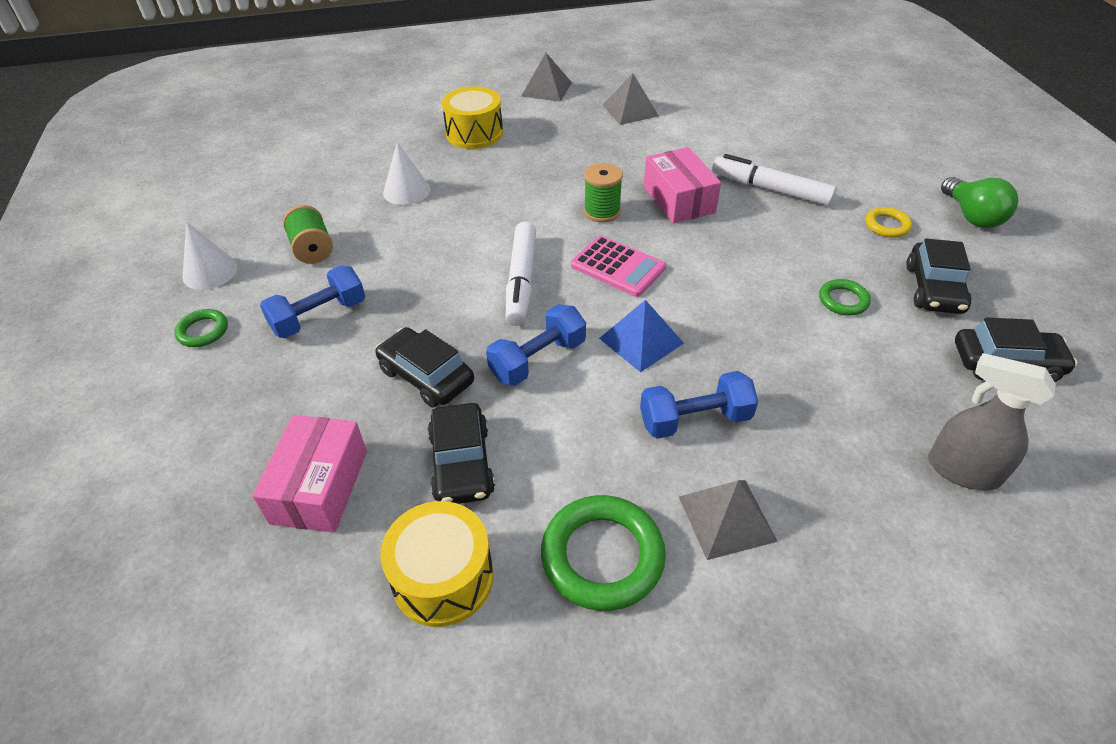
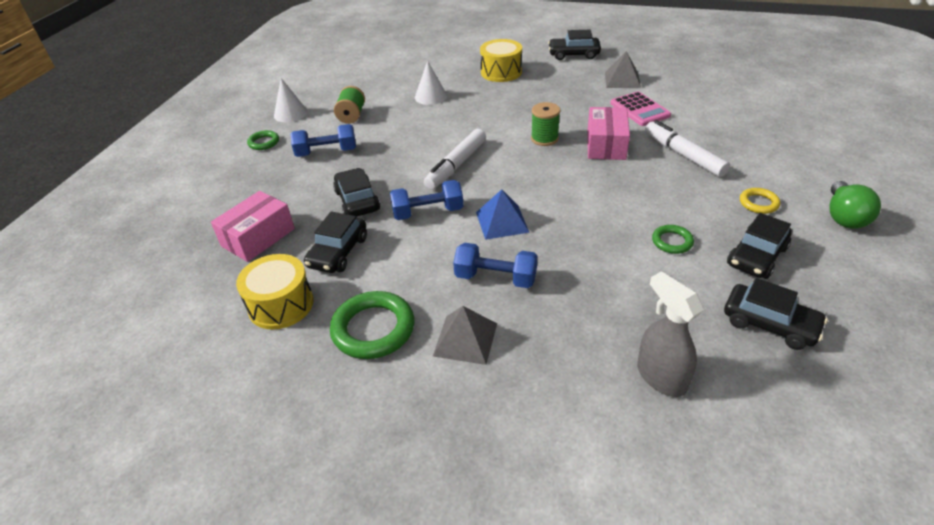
camera: 30 degrees right, 5 degrees down
(546, 89) = (573, 54): grey pyramid -> black car
(617, 267) = (525, 174): pink calculator -> pink calculator (639, 110)

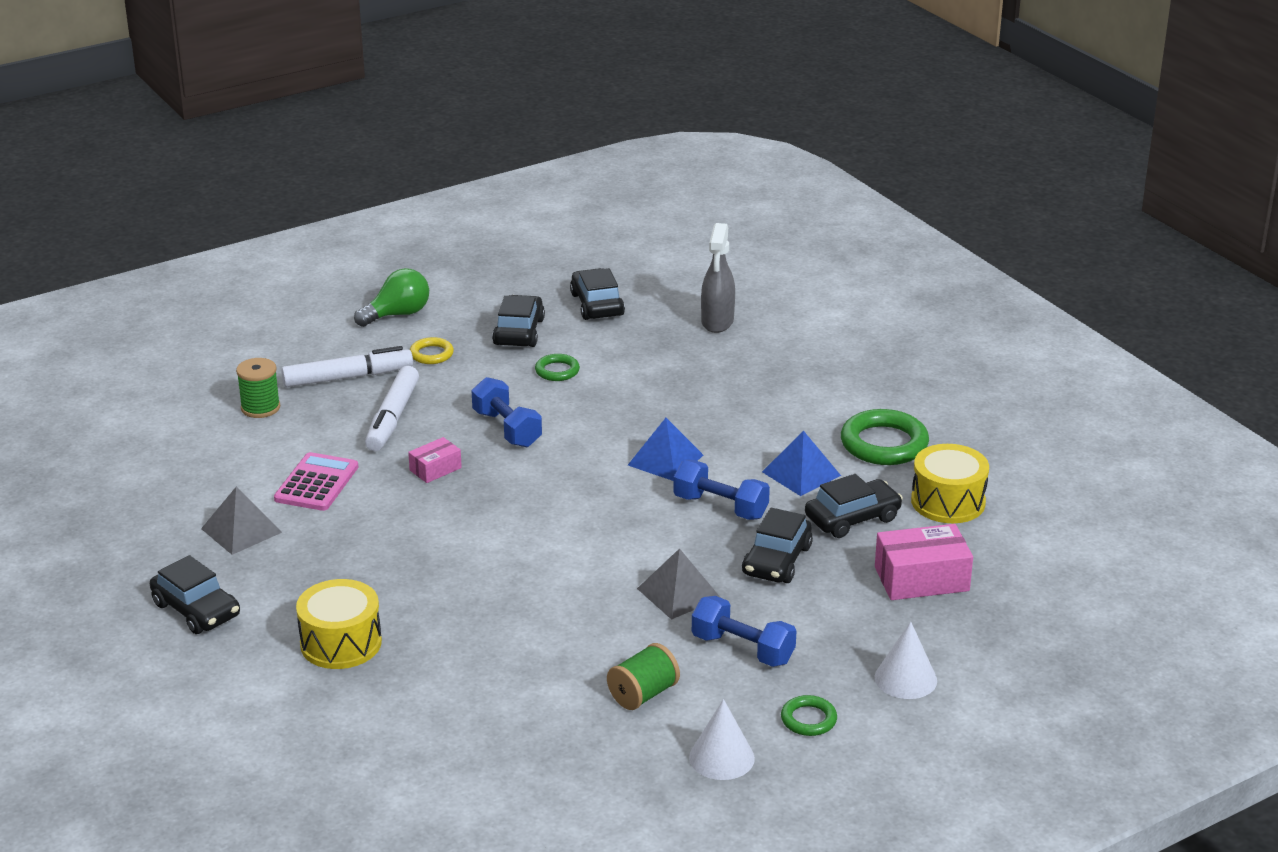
camera: 140 degrees left, 10 degrees down
(406, 265) = (801, 473): none -> blue pyramid
(431, 96) = (497, 660): white cone -> white cone (905, 678)
(456, 165) = (620, 539): white marker -> white marker (348, 377)
(465, 339) = (819, 402): grey pyramid -> grey pyramid (679, 593)
(495, 278) = (739, 424): blue dumbbell -> blue dumbbell (507, 429)
(544, 139) = (479, 513): green spool -> green spool (260, 408)
(606, 145) = (435, 469): pink box -> pink box, size x0.56
(756, 256) = (519, 332): black car -> black car turned 75 degrees counterclockwise

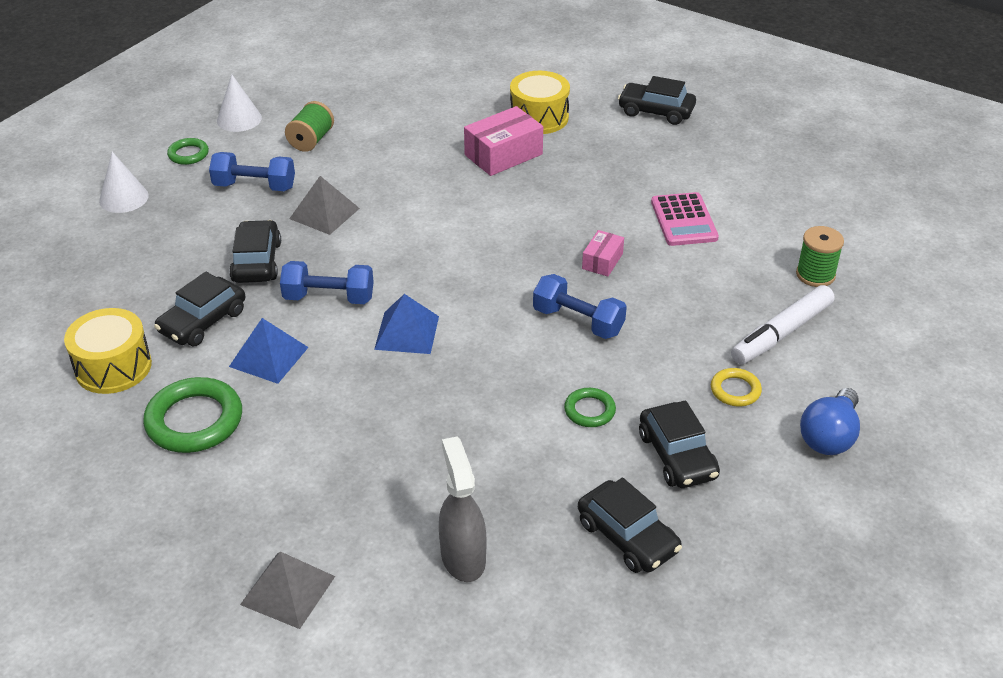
camera: 155 degrees right, 10 degrees up
(241, 530) = (694, 168): grey pyramid -> grey pyramid (288, 590)
(392, 418) = (691, 301): white marker -> none
(397, 314) = (829, 436): green light bulb -> blue light bulb
(921, 579) = (125, 280): pink box -> pink box (503, 155)

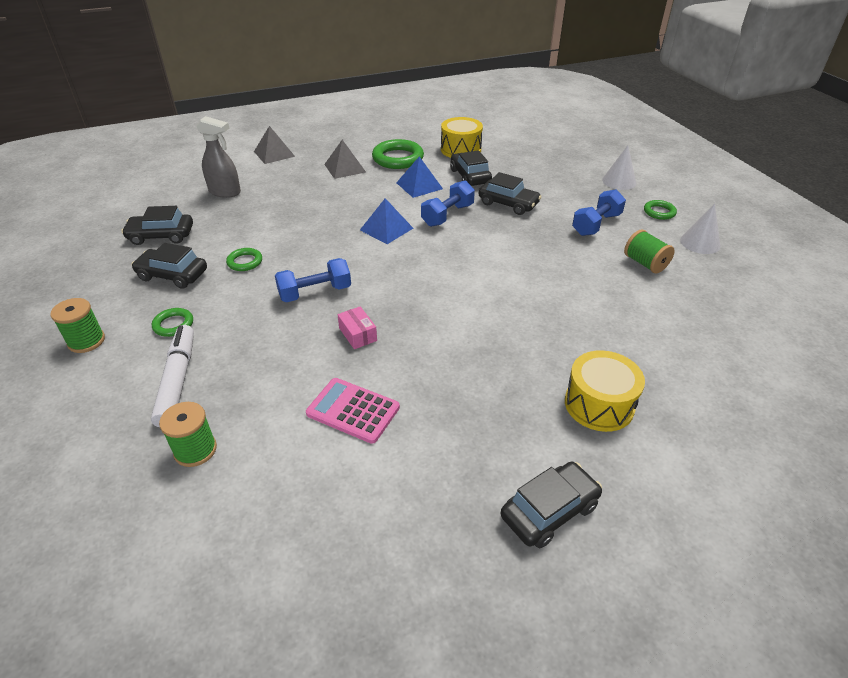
camera: 125 degrees right, 0 degrees up
(324, 213) = (539, 240): grey pyramid -> grey pyramid (345, 168)
(503, 155) = (549, 350): pink box -> none
(735, 390) = (173, 325): yellow ring -> green ring
(829, 436) = (86, 341): blue light bulb -> green spool

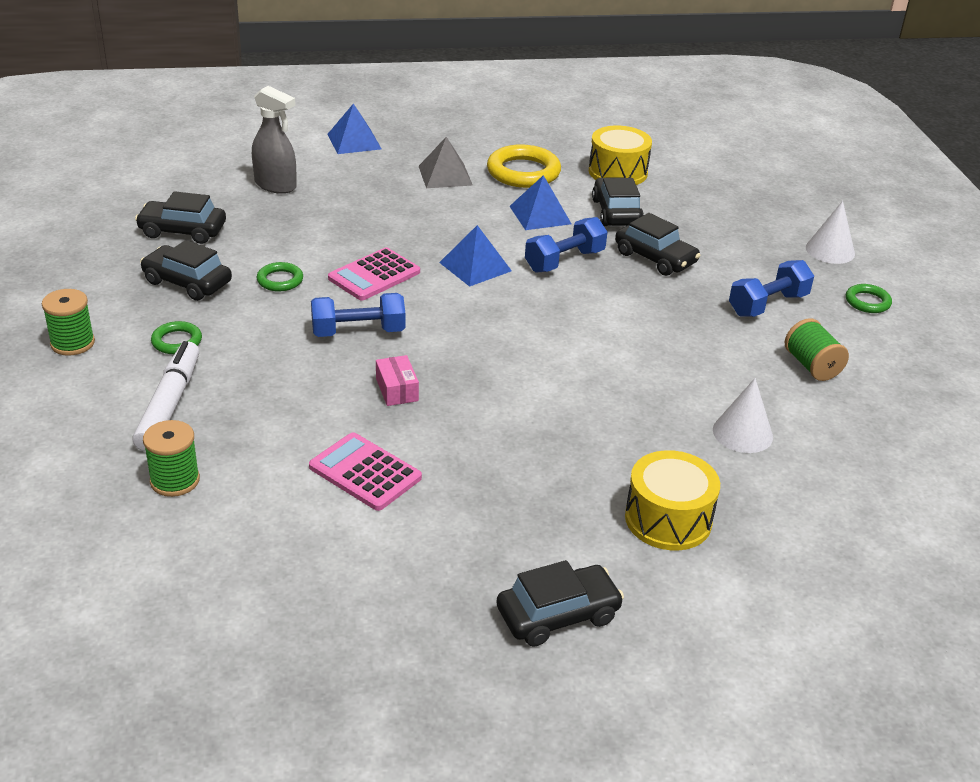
camera: 10 degrees right, 5 degrees down
(274, 153) = (354, 141): grey pyramid -> blue pyramid
(315, 247) = (374, 275): none -> pink calculator
(398, 158) = (523, 172): green ring -> yellow ring
(700, 243) = (905, 352): white cone -> white cone (742, 433)

